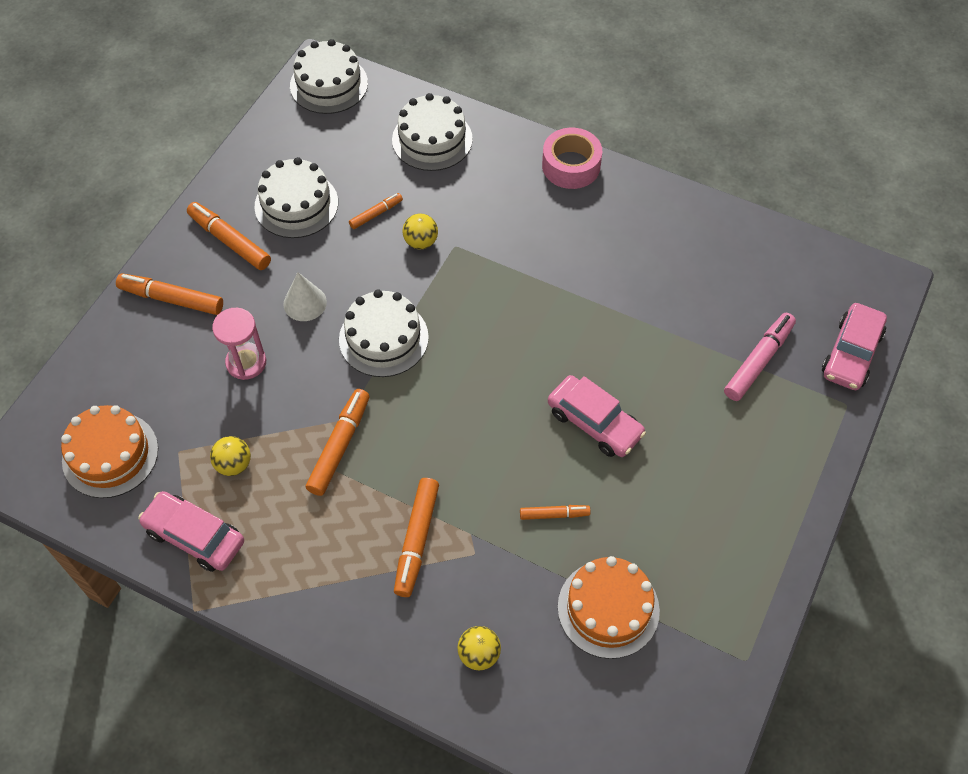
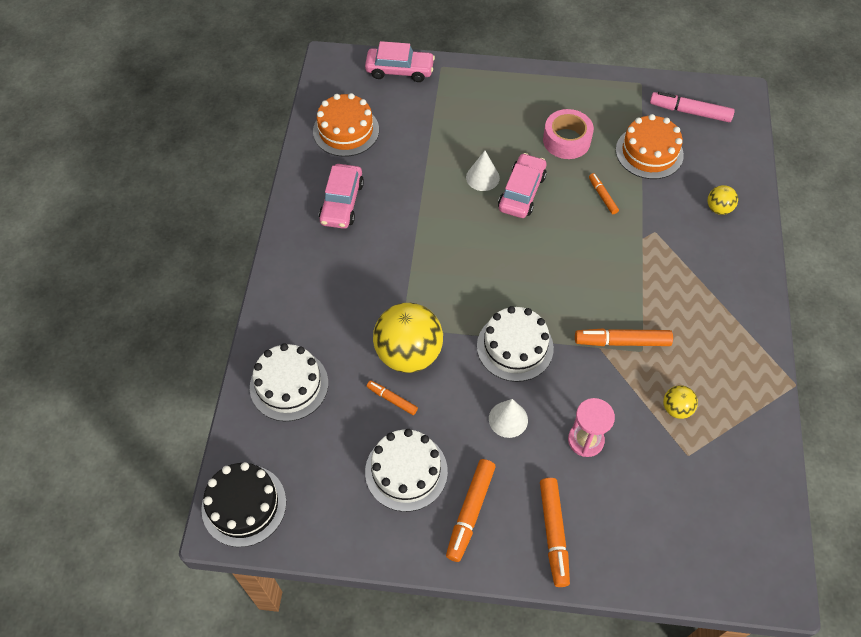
camera: 110 degrees left, 0 degrees up
(110, 454) = (719, 507): orange cake -> orange cake (346, 130)
(195, 536) = (745, 409): pink car -> pink car (342, 202)
(329, 84) = (244, 505): white cake -> black cake
(417, 540) = (665, 267): orange marker -> none
(421, 242) = (408, 353): yellow ball -> yellow ball, size x2.14
(571, 166) = (285, 269): pink tape -> pink tape (566, 140)
(633, 388) = (482, 177): none -> white cone
(758, 361) = (428, 115): pink marker -> pink marker (690, 112)

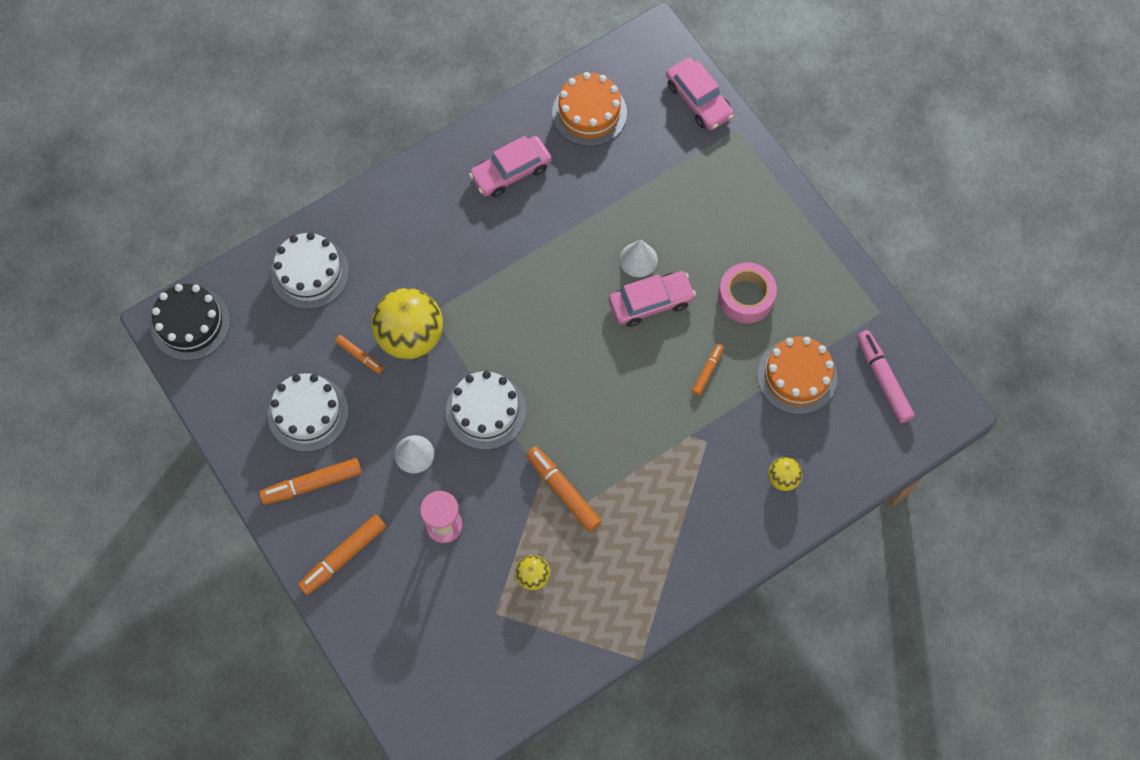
camera: 50 degrees right, 10 degrees up
(392, 399) = (359, 356): orange marker -> orange marker turned 135 degrees clockwise

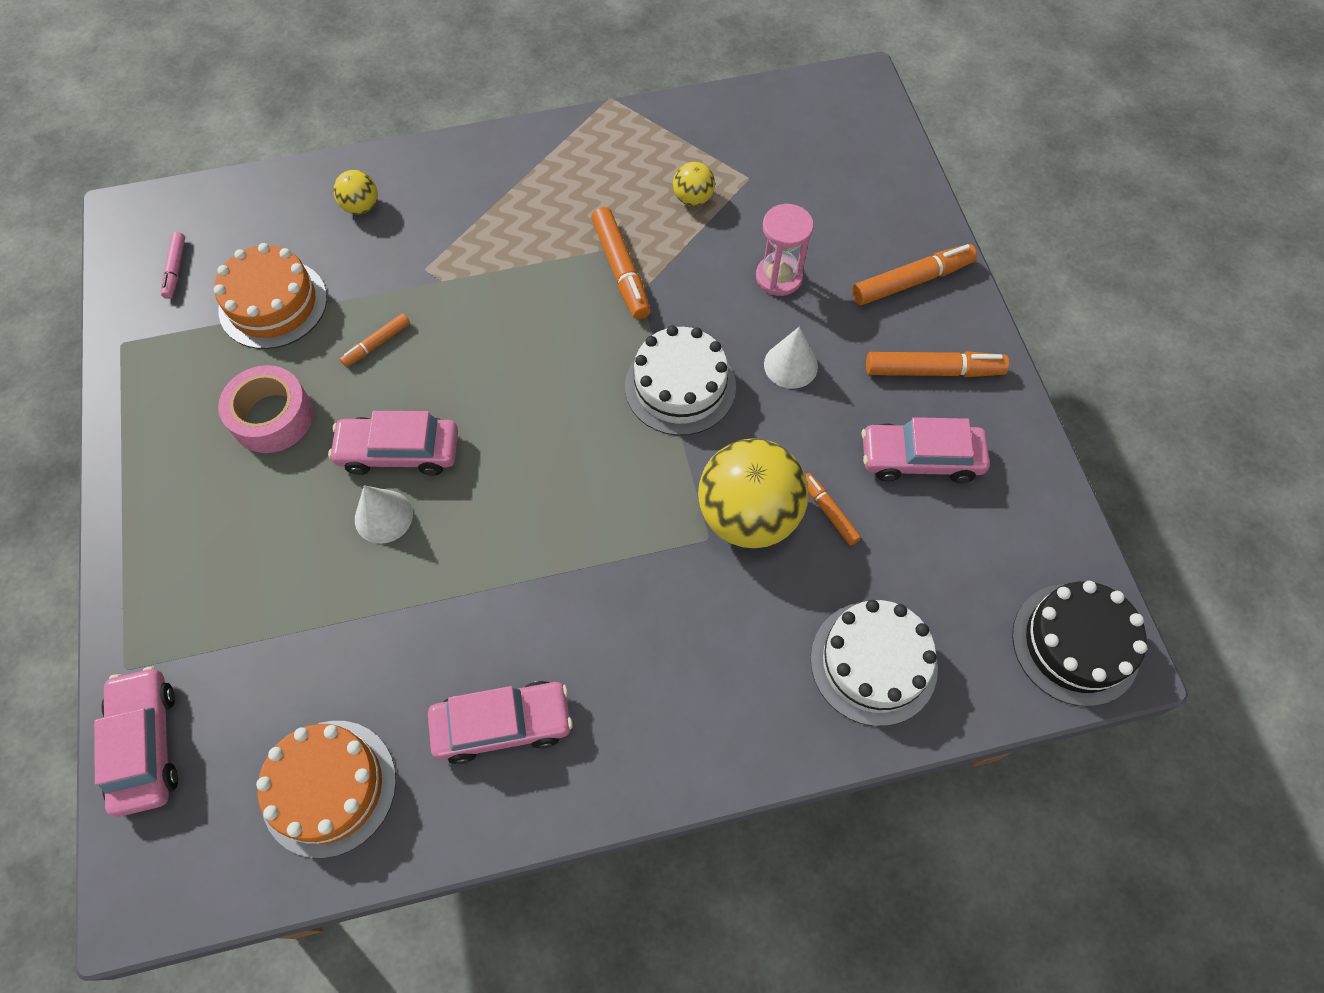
camera: 160 degrees left, 5 degrees down
(308, 413) = (920, 458): white cake -> pink car
(883, 379) = (175, 269): pink marker -> pink marker, size x0.57

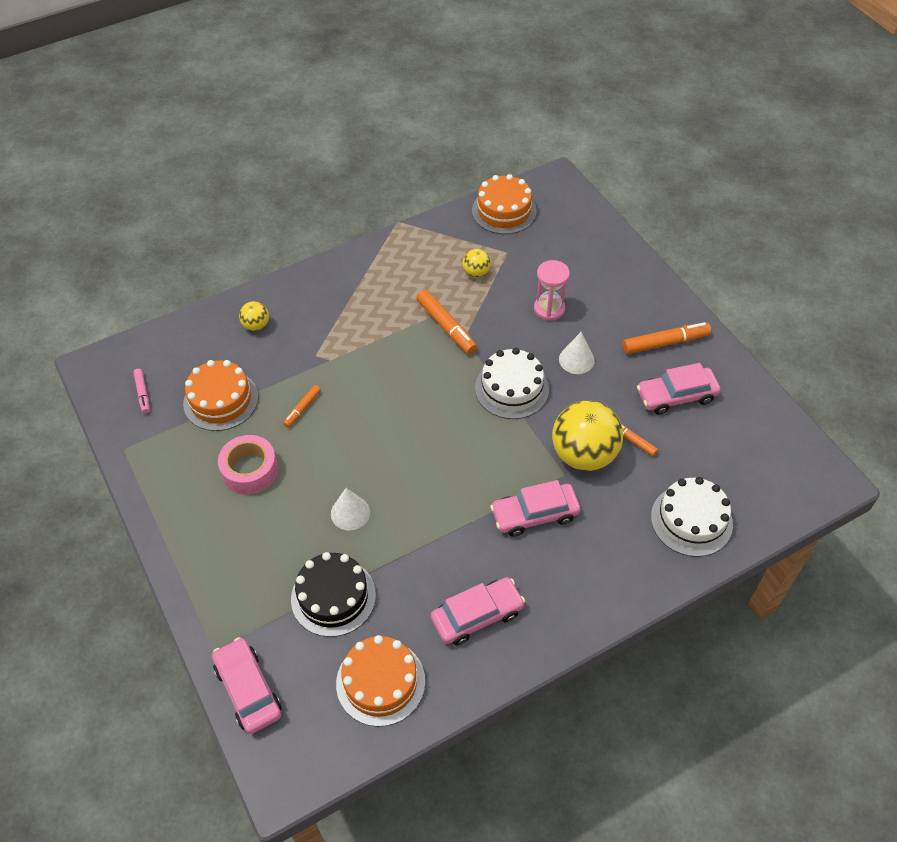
camera: 15 degrees left, 10 degrees down
(399, 451) = (344, 471): pink car -> pink car (534, 514)
(767, 114) = (504, 211): none -> orange cake
(911, 281) = (632, 293): orange marker -> none
(1075, 644) = (805, 479): black cake -> black cake (333, 597)

